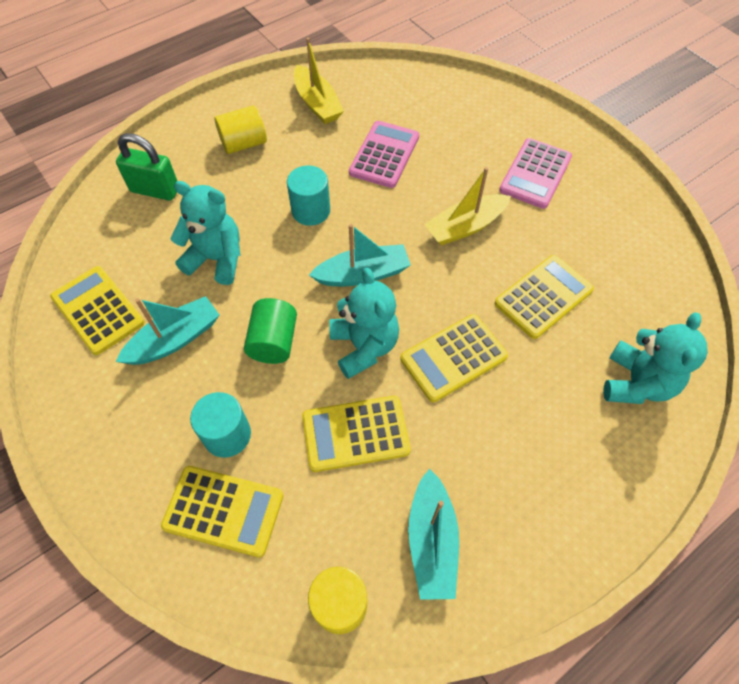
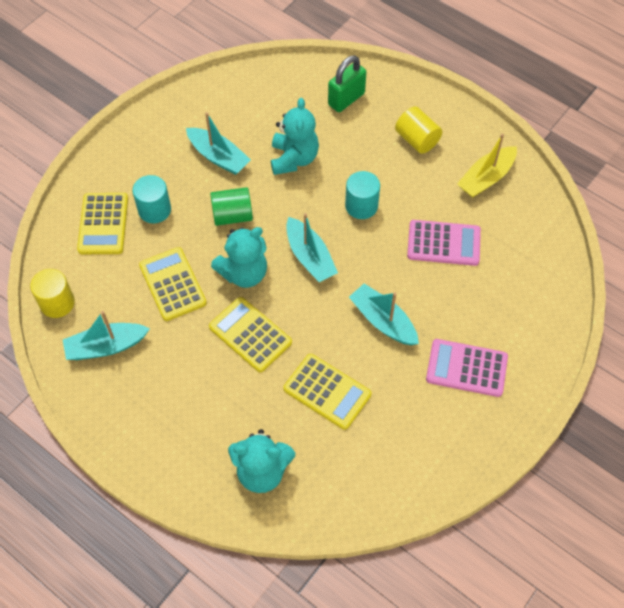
camera: 75 degrees right, 0 degrees up
(98, 310) = (229, 105): yellow calculator -> none
(155, 190) = (346, 99): green padlock -> green padlock turned 45 degrees clockwise
(465, 227) = (383, 321): yellow boat -> turquoise boat

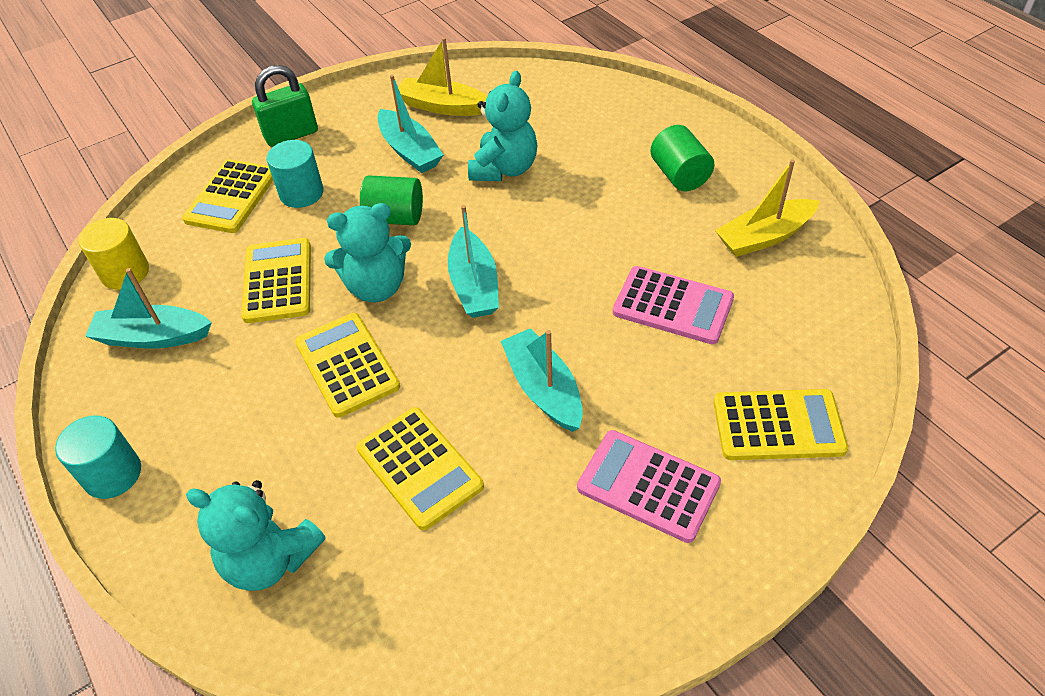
camera: 20 degrees right, 10 degrees down
(226, 112) = (442, 106): none -> yellow boat
(346, 99) = (601, 116): green padlock -> green padlock (291, 135)
(361, 206) = (572, 238): turquoise cylinder -> turquoise cylinder (113, 474)
(417, 140) = (679, 175): yellow cylinder -> green cylinder
(529, 311) = (778, 426): none -> yellow calculator

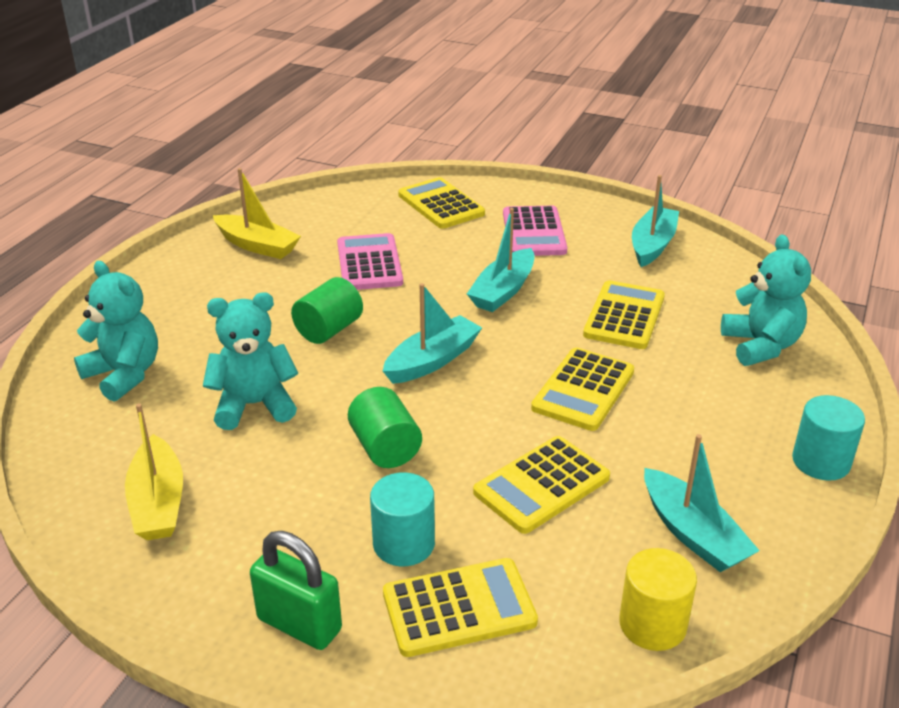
camera: 125 degrees left, 15 degrees down
(376, 287) = (486, 415): turquoise teddy bear -> turquoise teddy bear (124, 375)
(410, 151) = (266, 489): turquoise boat -> turquoise boat (652, 245)
(679, 175) = (199, 301): green cylinder -> green cylinder (329, 330)

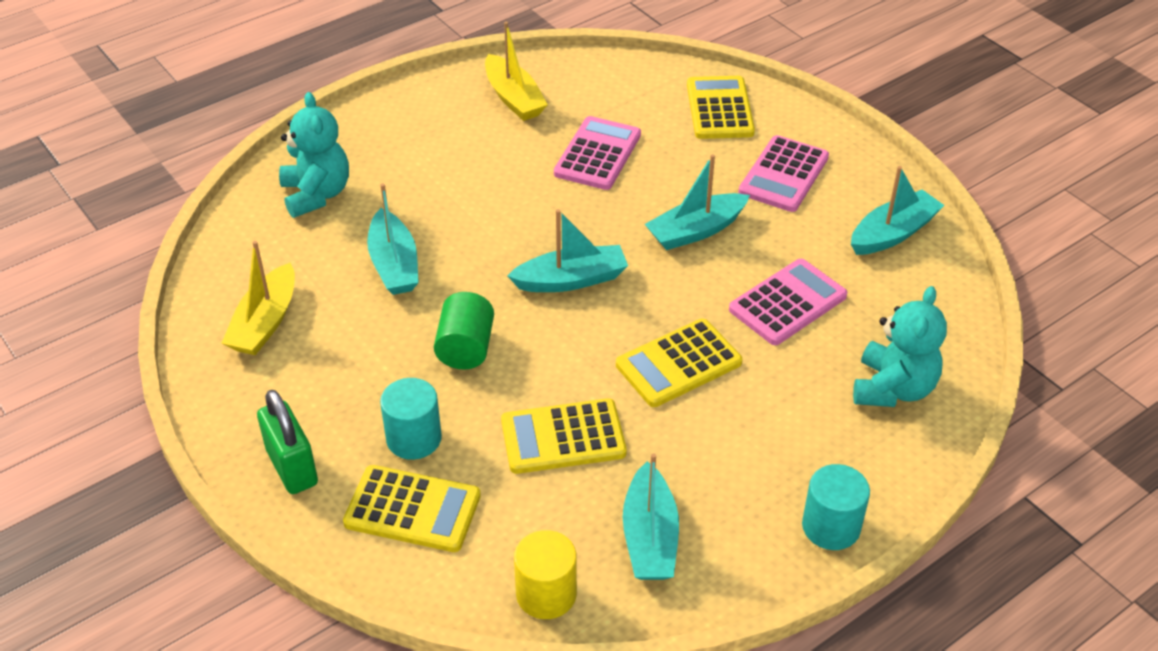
camera: 30 degrees right, 10 degrees up
(254, 405) = (394, 264): turquoise teddy bear -> turquoise boat
(329, 330) = (508, 213): green cylinder -> none
(624, 316) = (787, 303): yellow calculator -> pink calculator

